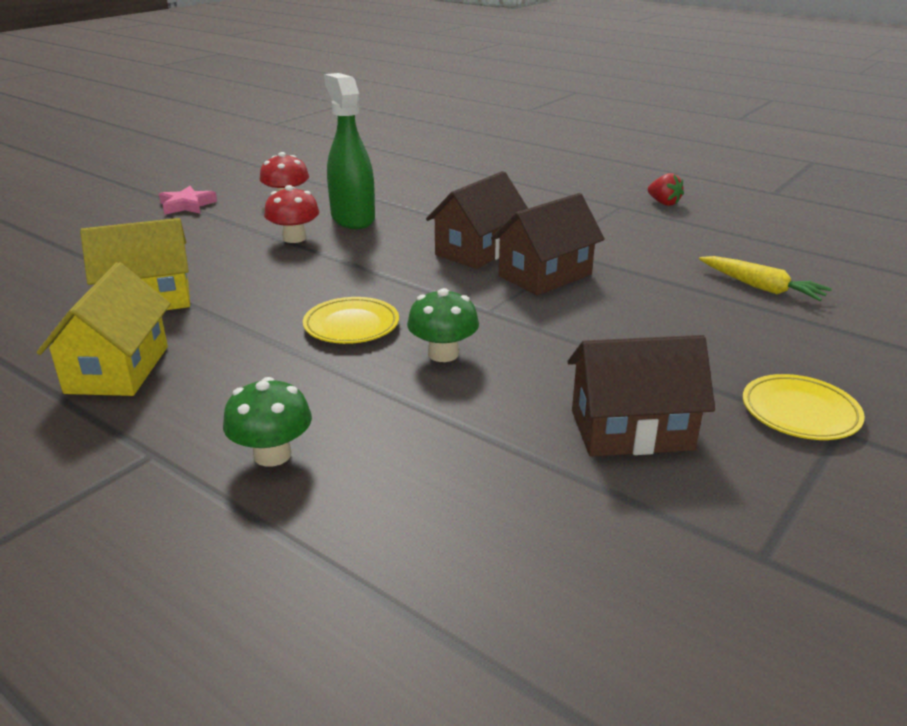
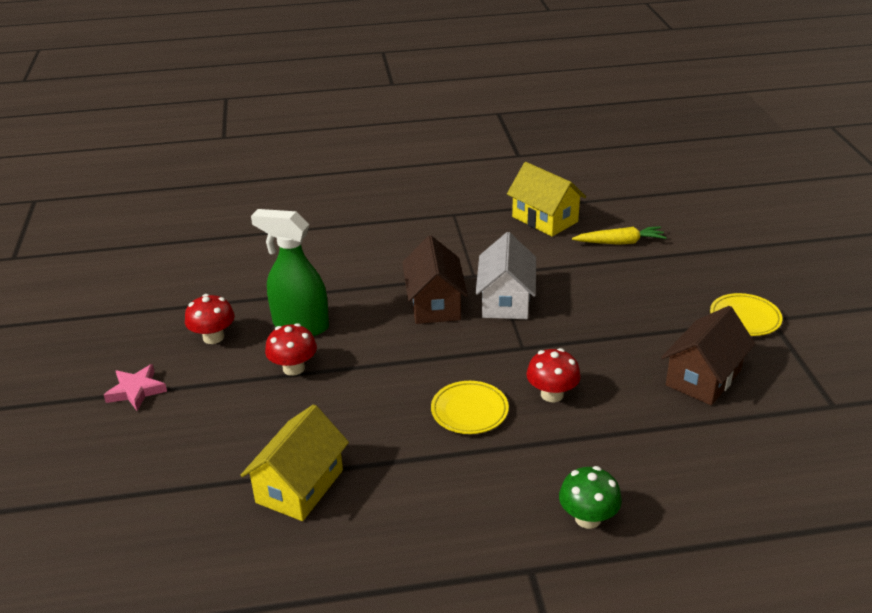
camera: 45 degrees left, 5 degrees up
(117, 369) = (397, 544): yellow house -> yellow house (545, 219)
(443, 354) = (552, 394): green mushroom -> red mushroom
(545, 275) = (505, 300): brown house -> white house
(664, 203) = (473, 198): red strawberry -> none

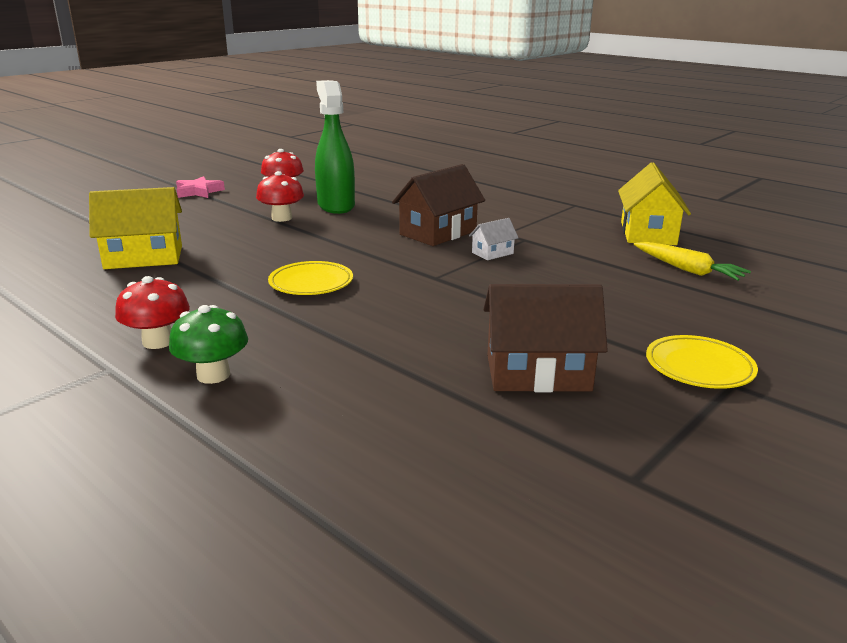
camera: 50 degrees right, 10 degrees down
(505, 300) = (492, 253): white house -> white house, size x0.50
(552, 394) = (385, 307): red mushroom -> red mushroom (158, 341)

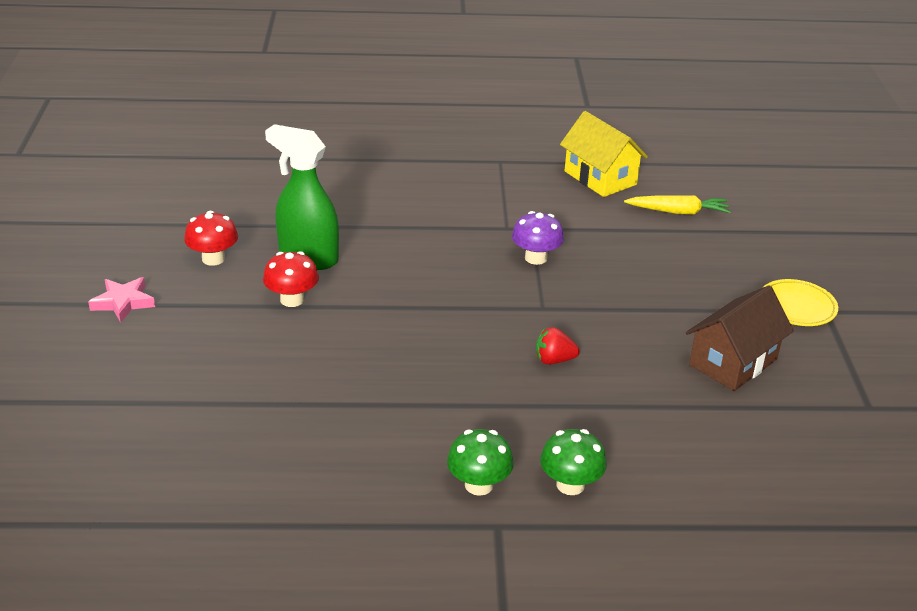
camera: 45 degrees left, 10 degrees up
(144, 257) = (275, 416): yellow house -> none
(158, 341) = (479, 485): red mushroom -> green mushroom
(311, 283) = (470, 365): yellow plate -> none
(376, 305) = (554, 360): none -> red strawberry
(438, 233) = (457, 252): brown house -> none
(492, 253) = (536, 258): white house -> purple mushroom

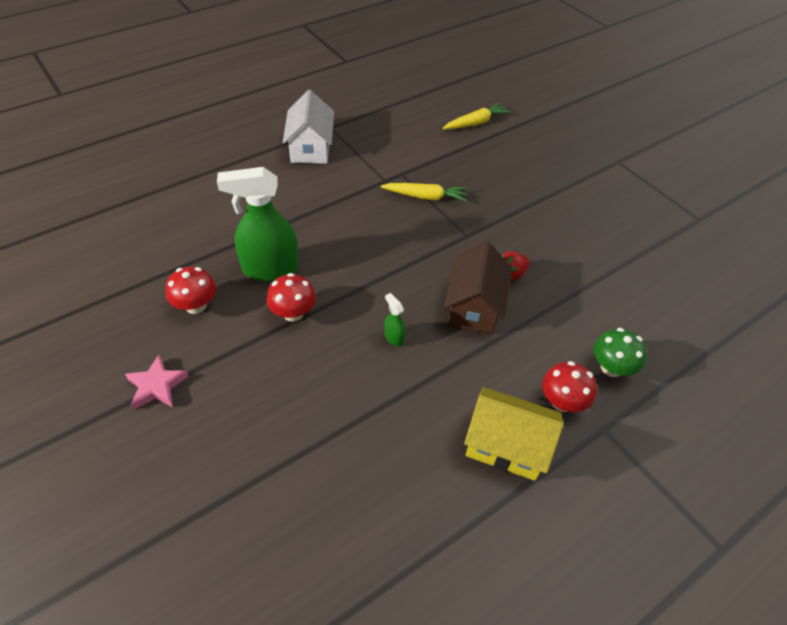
camera: 35 degrees left, 15 degrees up
(366, 358) = (394, 337): none -> green spray bottle
(458, 173) = (310, 148): none -> white house
(479, 485) = (562, 402): green mushroom -> red mushroom
(536, 258) = (425, 197): purple mushroom -> yellow carrot
(600, 178) = (406, 115): yellow house -> yellow house (506, 445)
(733, 362) = (607, 222): brown house -> brown house (474, 307)
(797, 307) = (601, 165): yellow plate -> none

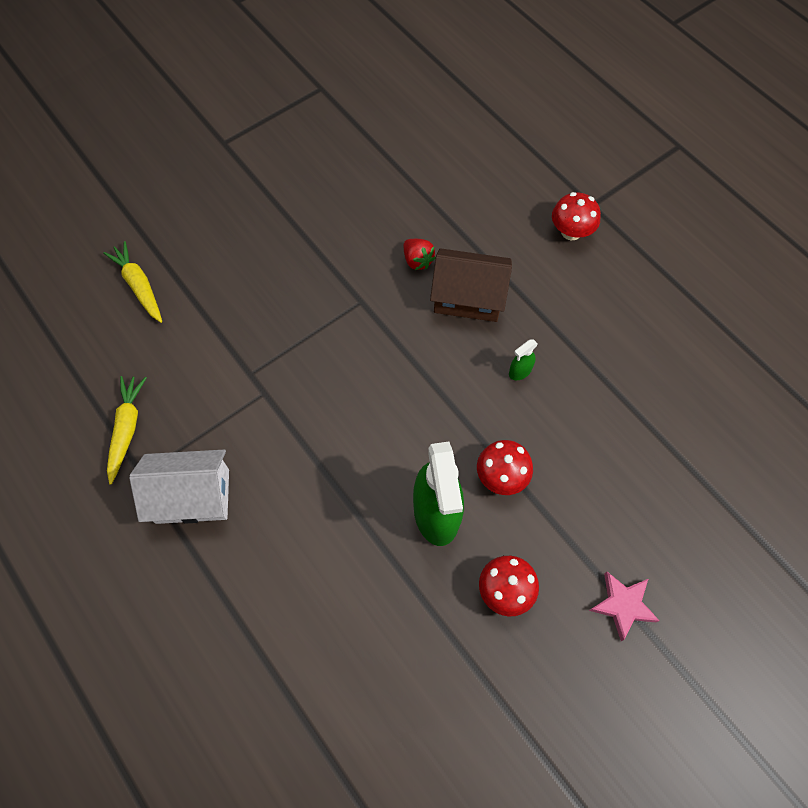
camera: 90 degrees left, 15 degrees up
(425, 197) = (295, 345): yellow carrot -> yellow carrot (127, 429)
(506, 445) = (624, 277): yellow house -> none
(611, 367) = (526, 190): green mushroom -> none

